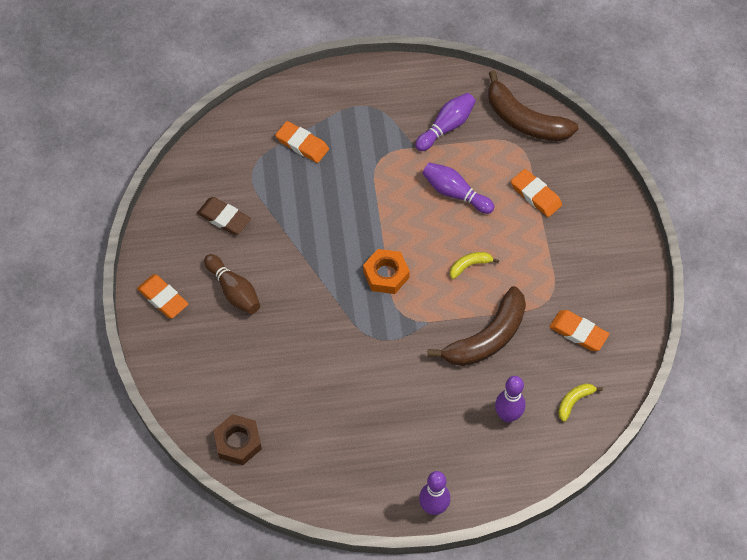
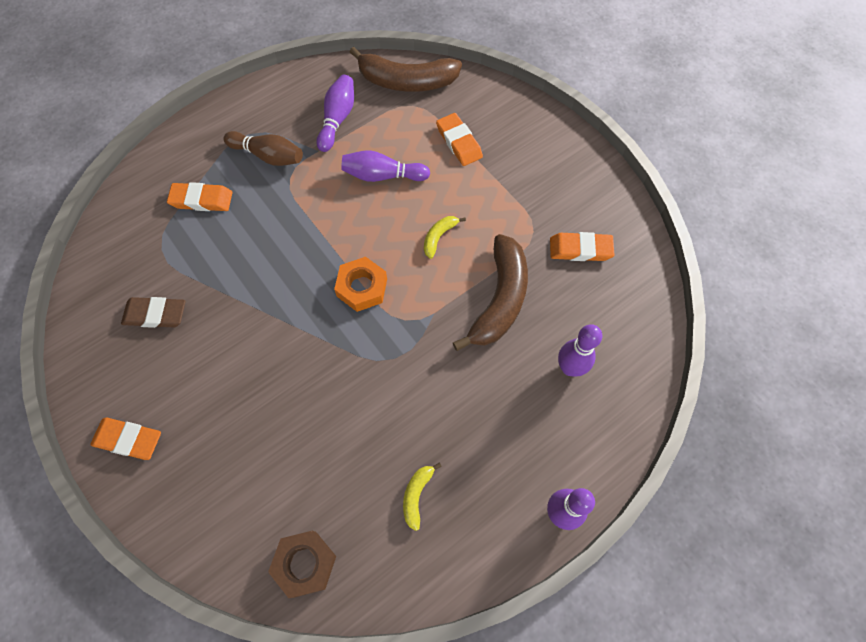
camera: 30 degrees left, 5 degrees up
(234, 291) = (207, 388): brown bowling pin -> brown bowling pin (268, 156)
(535, 195) = (459, 142): orange eraser -> orange eraser turned 45 degrees clockwise
(574, 401) = (621, 318): yellow banana -> yellow banana (417, 495)

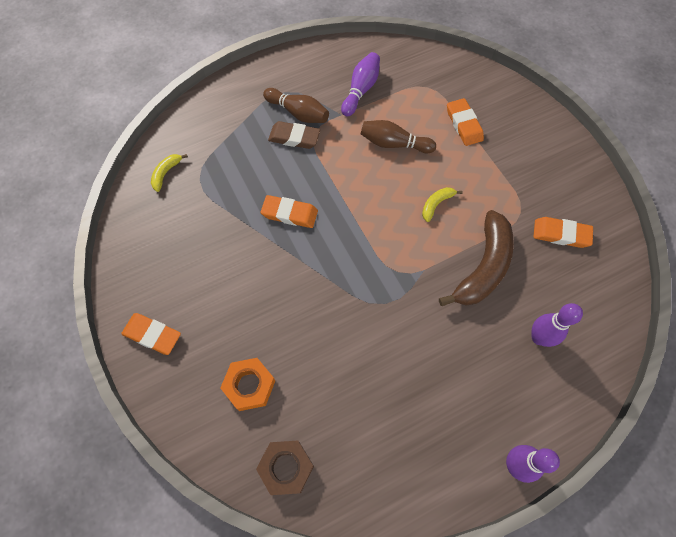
camera: 10 degrees right, 0 degrees up
(155, 314) = (188, 233): brown eraser -> brown eraser (294, 137)
(201, 200) = (238, 142): orange eraser -> orange eraser (289, 214)
(362, 287) = (364, 238): orange nut -> orange nut (249, 385)
(382, 175) = (394, 144): purple bowling pin -> brown bowling pin
(406, 81) = (424, 65): brown banana -> none
(417, 495) = (390, 426): yellow banana -> yellow banana (166, 173)

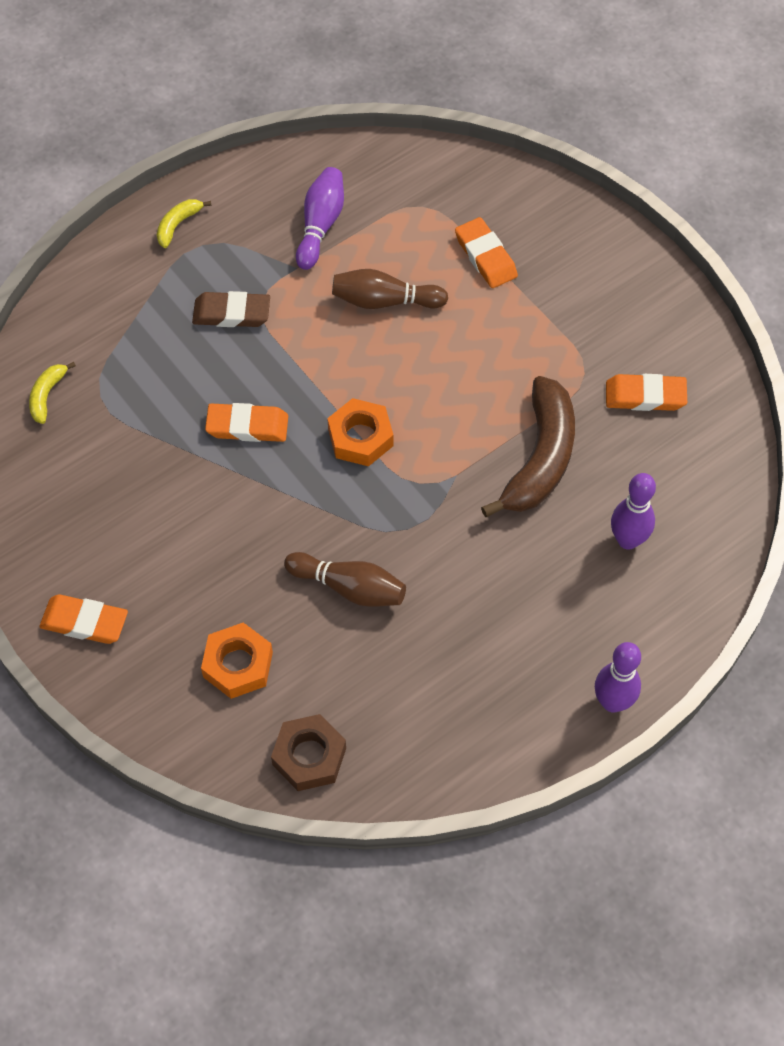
camera: 10 degrees left, 5 degrees down
(298, 113) = (230, 275): brown bowling pin -> brown bowling pin (349, 587)
(363, 233) = (360, 437): none -> orange nut
(436, 204) = (461, 380): yellow banana -> yellow banana (178, 225)

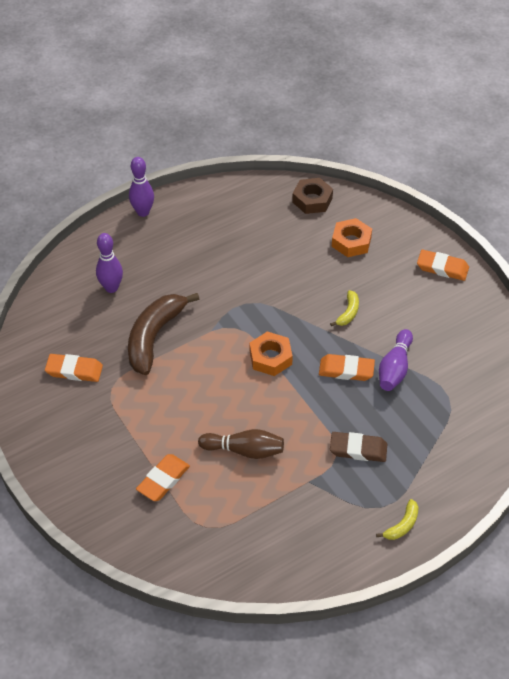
camera: 175 degrees left, 10 degrees down
(47, 395) = (486, 400): yellow banana -> yellow banana (348, 313)
(320, 225) = (288, 516): purple bowling pin -> purple bowling pin (394, 368)
(349, 587) = (284, 274): brown bowling pin -> none
(485, 256) = (163, 480): orange eraser -> orange eraser turned 60 degrees clockwise

